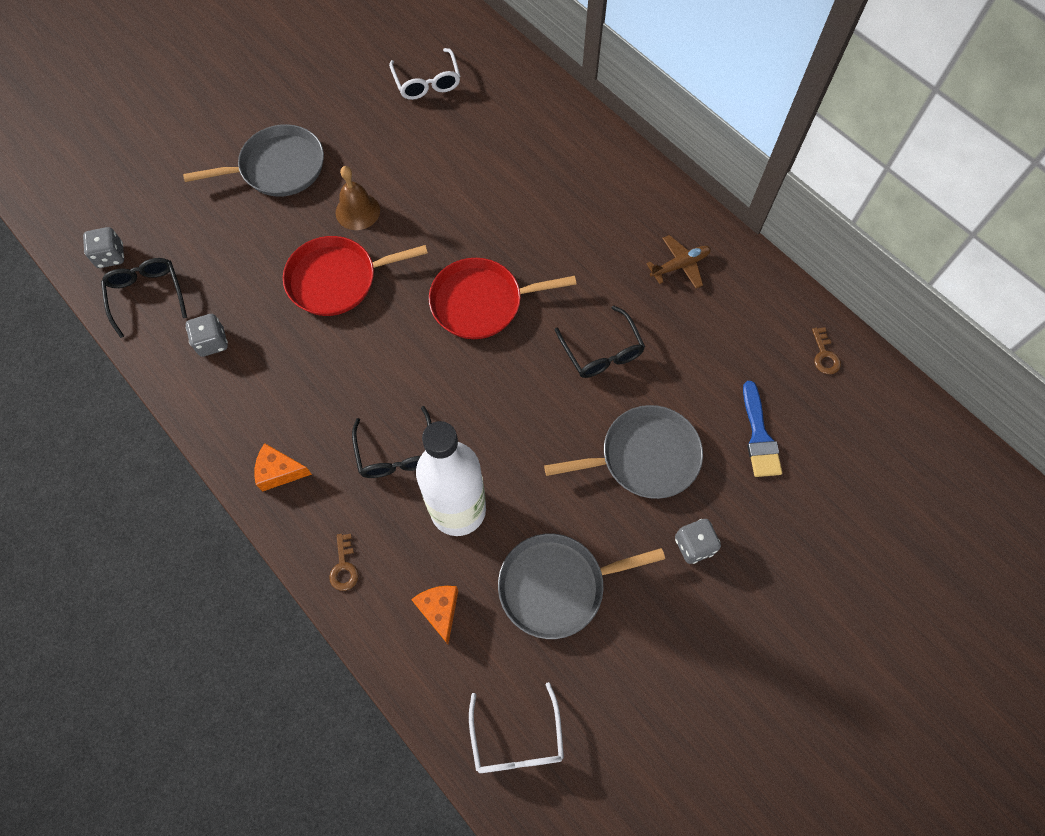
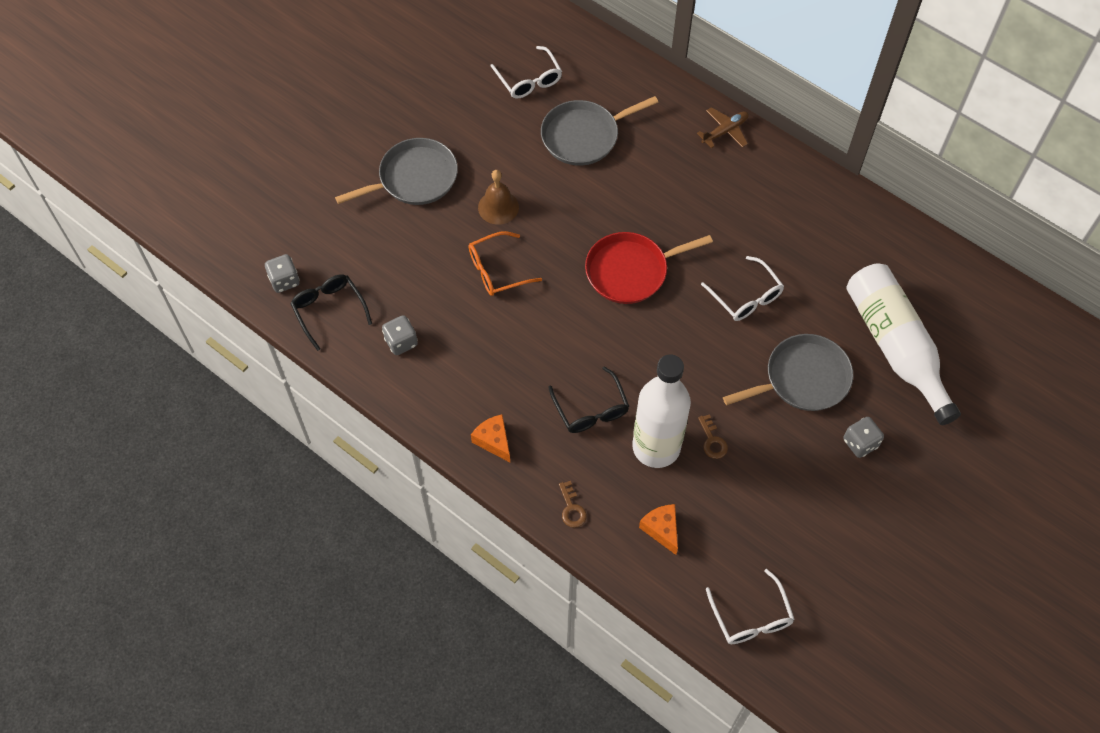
camera: 10 degrees left, 5 degrees down
(279, 472) = (494, 441): orange cheese -> orange cheese turned 60 degrees clockwise
(337, 279) = (497, 270): red pan -> orange glasses
(557, 586) = (754, 494): grey pan -> grey pan (584, 136)
(602, 352) = (746, 297): black glasses -> white glasses
(680, 265) = (796, 212): brown plane -> brown plane (725, 131)
(759, 436) = (895, 346): blue brush -> white bottle
(824, 355) = (936, 270): brown key -> brown key (712, 441)

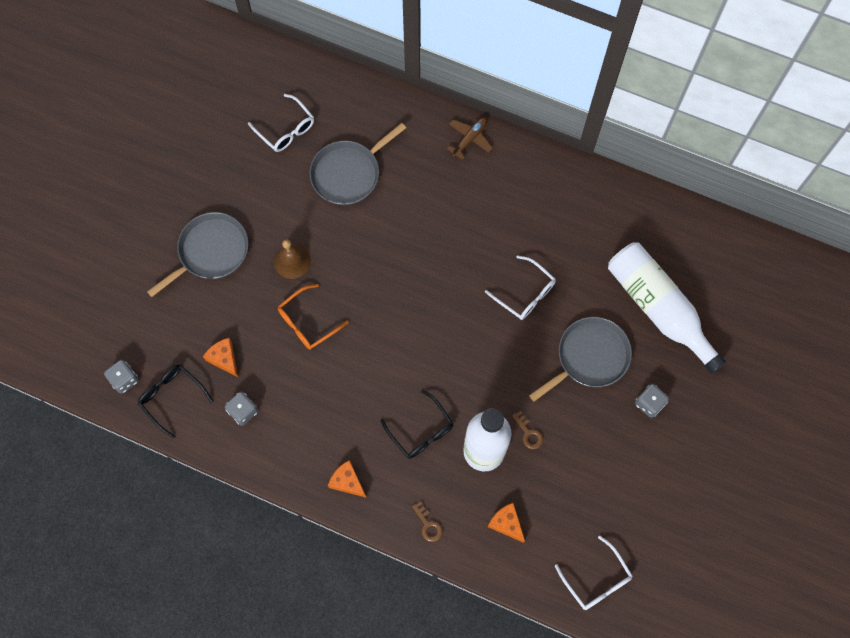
camera: 15 degrees left, 10 degrees up
(396, 285) = (224, 358): none -> orange cheese
(631, 271) = (422, 294): red pan -> none

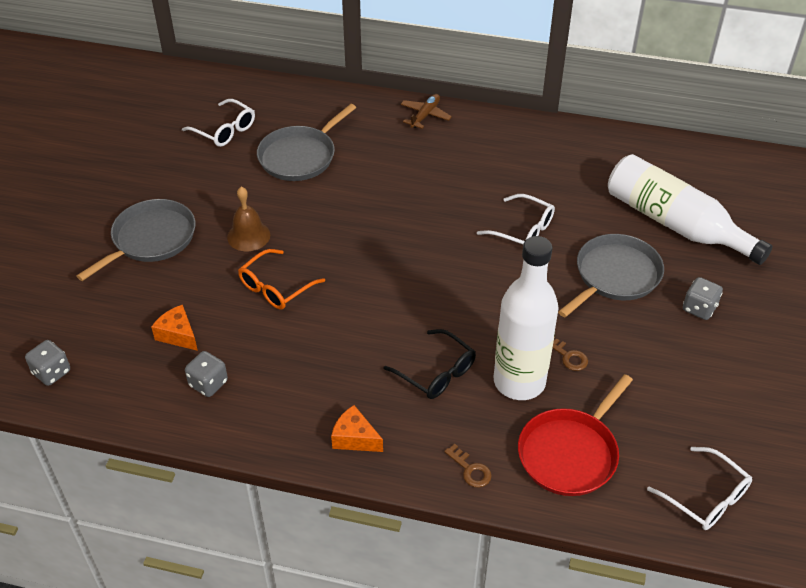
camera: 10 degrees left, 25 degrees down
(172, 397) = (115, 382): black glasses -> none
(506, 523) = (570, 453): orange cheese -> red pan

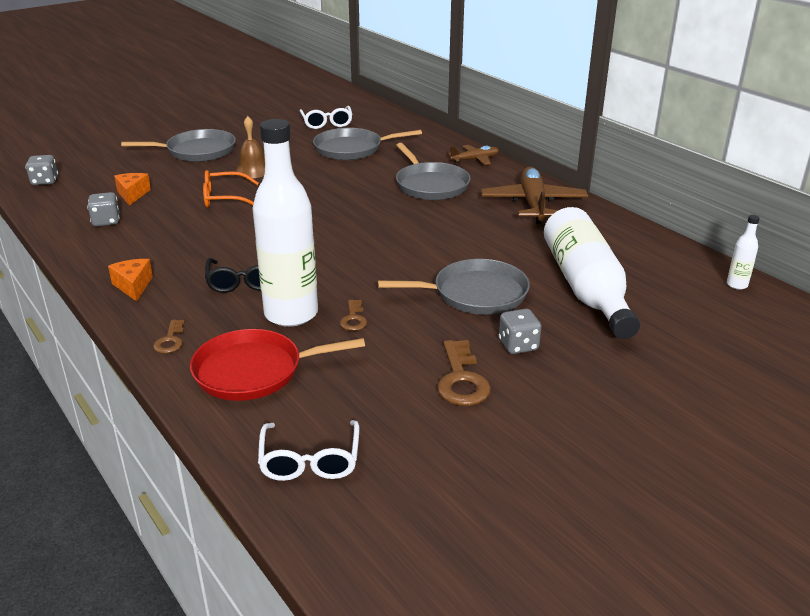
camera: 40 degrees right, 15 degrees down
(430, 169) = (430, 185): none -> grey pan
(523, 230) = (444, 240): white glasses -> none
(536, 149) = (533, 204): none -> brown plane
(704, 364) = (461, 380): none -> brown key
(755, 163) = (737, 285): none -> white bottle

